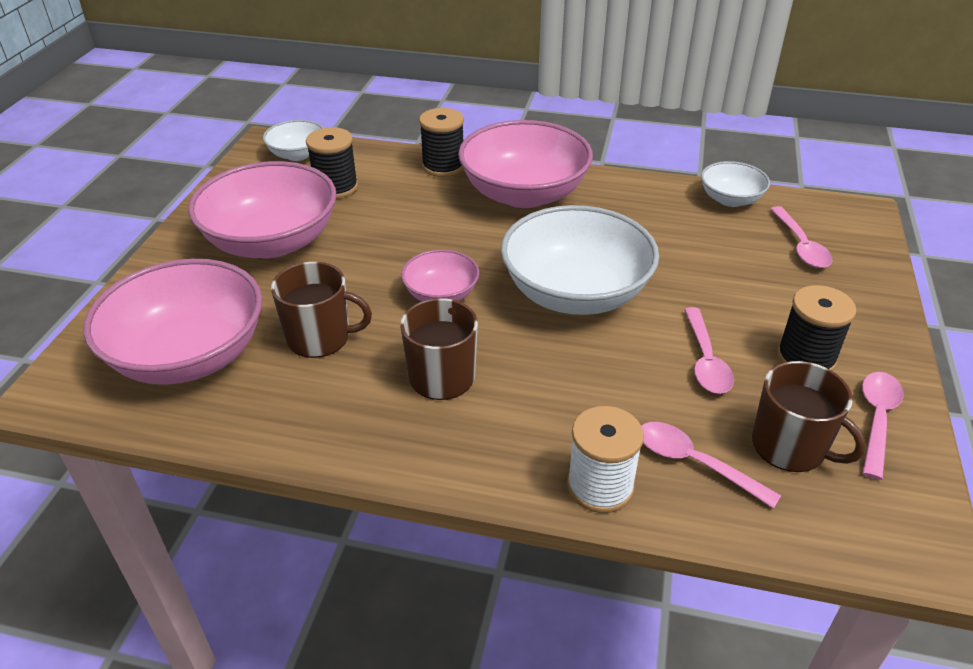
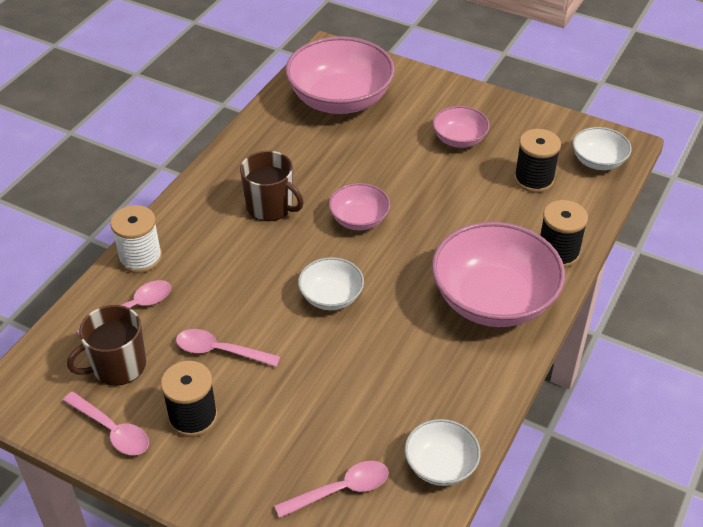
camera: 105 degrees right, 5 degrees up
(272, 241) = (459, 139): pink bowl -> pink bowl, size x0.51
(320, 337) = (334, 155): brown mug -> none
(575, 293) = (331, 297): white bowl -> white bowl, size x0.51
(800, 245) = (340, 490): pink spoon -> pink spoon turned 150 degrees clockwise

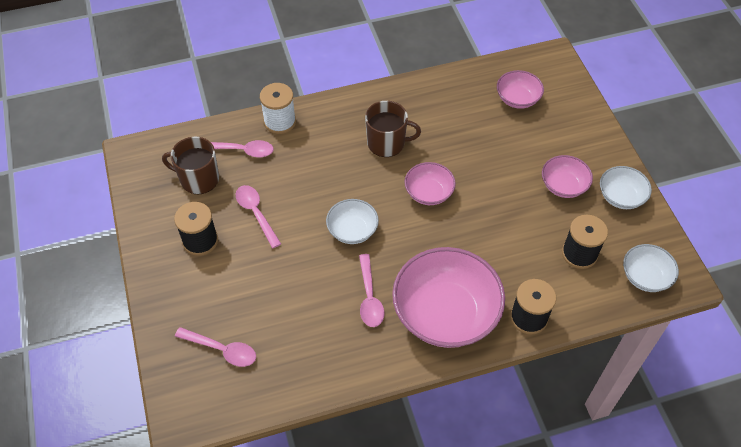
camera: 45 degrees right, 10 degrees up
(112, 430) = (156, 214): pink spoon -> pink spoon (369, 297)
(270, 206) = (387, 143): brown mug -> brown mug turned 75 degrees counterclockwise
(340, 100) = (517, 99): pink bowl -> pink bowl, size x0.51
(440, 465) = (288, 386): white bowl -> white bowl (621, 196)

